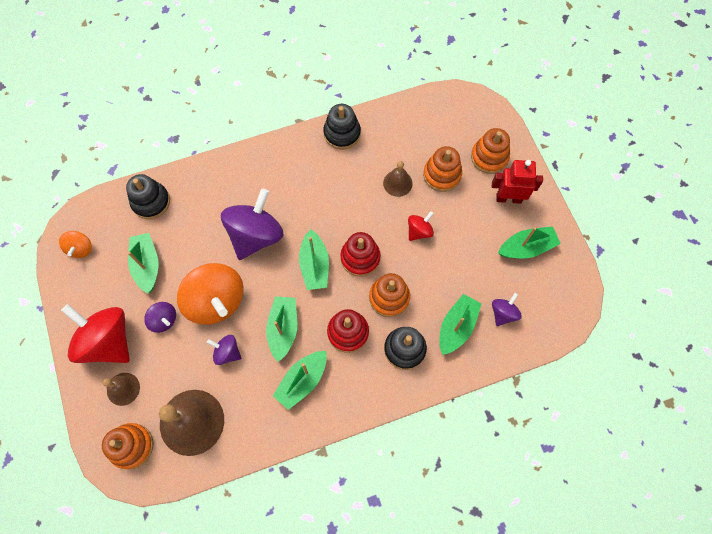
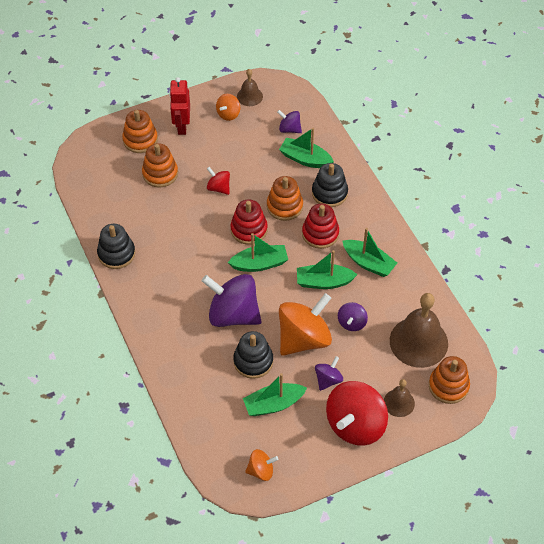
camera: 95 degrees left, 15 degrees down
(151, 202) = (202, 413): black stacking toy -> black stacking toy (253, 361)
(397, 183) = (170, 206): brown bell -> brown bell (249, 96)
(526, 247) = (228, 114): green boat -> orange spinning top

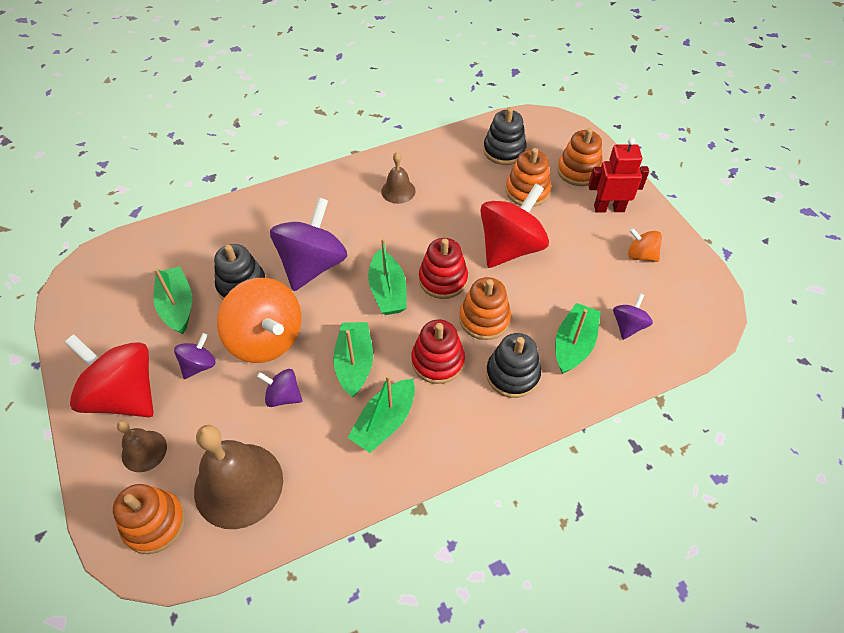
camera: 90 degrees right, 0 degrees up
(116, 254) = (406, 159): black stacking toy -> black stacking toy (504, 150)
(219, 188) = (510, 247): red spinning top -> red spinning top, size x2.05
(249, 96) = (680, 278): brown bell -> brown bell (398, 191)
(261, 470) = (93, 294): orange spinning top -> none
(328, 380) = (199, 365): purple spinning top -> purple spinning top turned 90 degrees counterclockwise

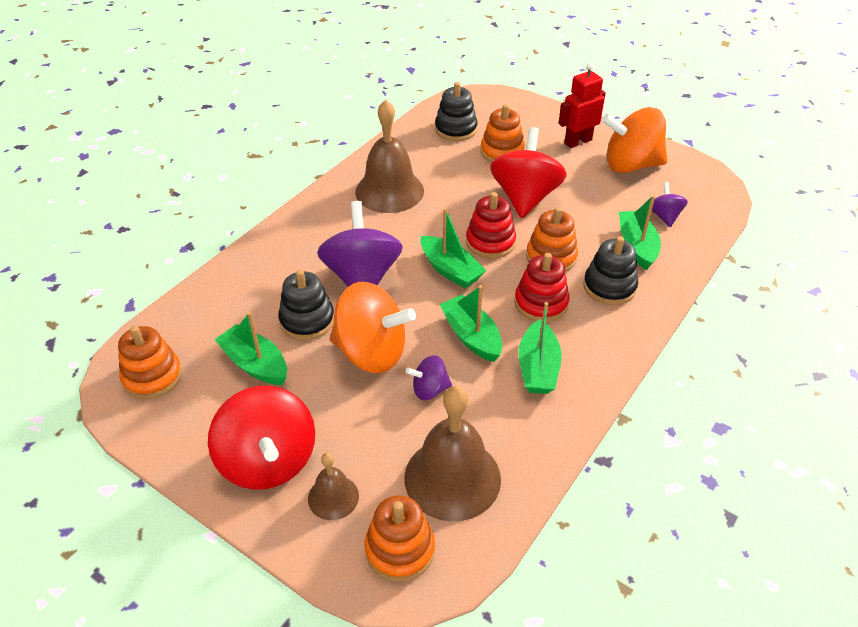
camera: 30 degrees left, 10 degrees down
(124, 395) = (268, 461): red spinning top -> red spinning top turned 120 degrees counterclockwise
(199, 365) = (324, 402): purple spinning top -> none
(398, 191) = (389, 191): brown bell -> brown bell, size x1.93
(578, 171) = (530, 124): orange stacking toy -> orange stacking toy (152, 377)
(641, 255) = (631, 165): orange spinning top -> orange spinning top, size x2.05

